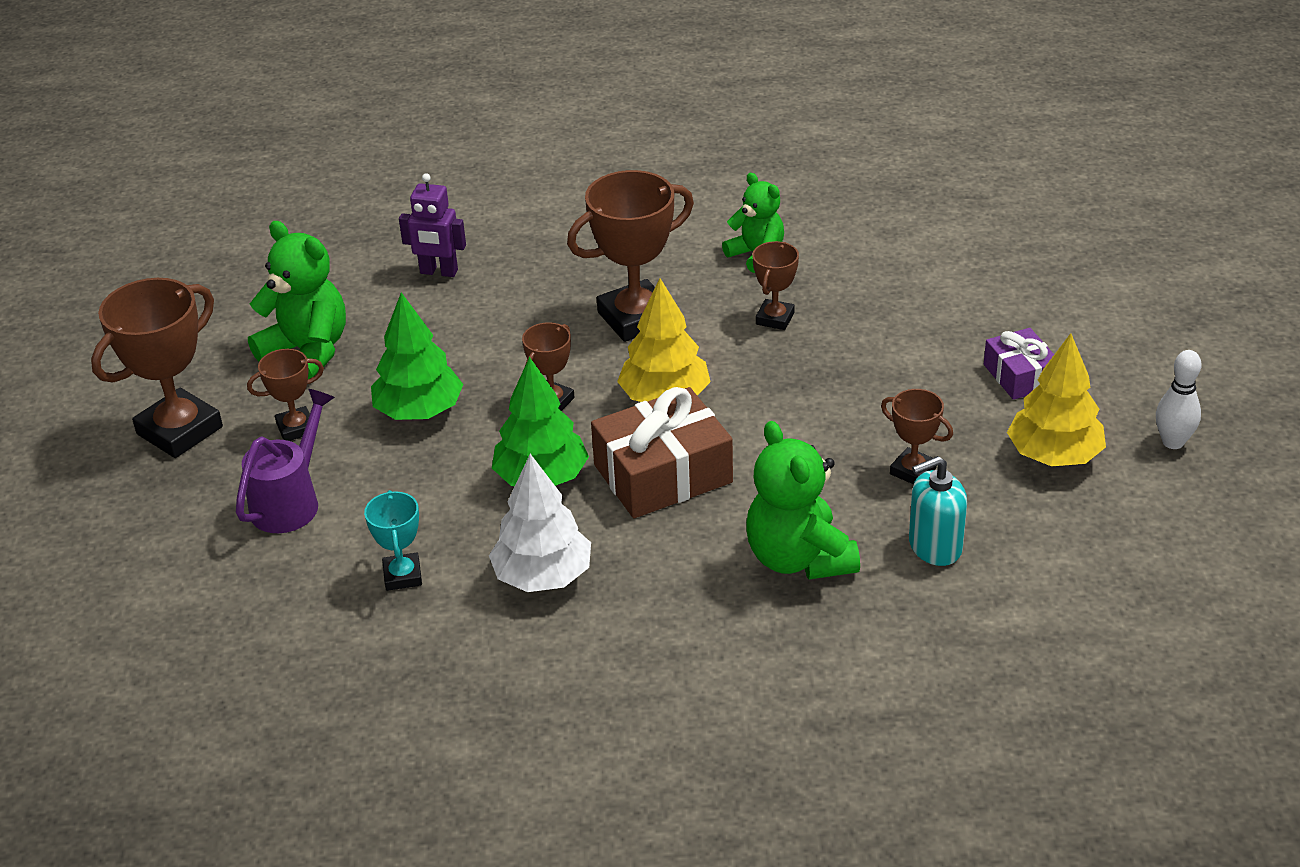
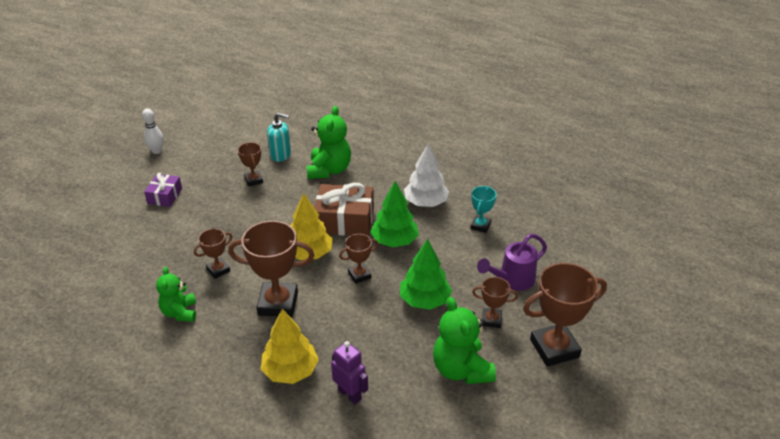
camera: 150 degrees left, 0 degrees up
(1054, 455) = (200, 164): yellow tree -> yellow tree (290, 371)

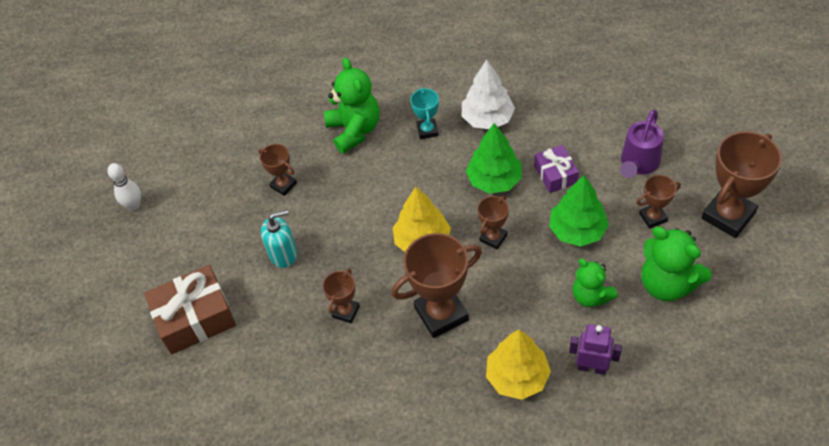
camera: 25 degrees left, 15 degrees up
(165, 196) = (201, 257): purple gift -> purple gift (555, 174)
(180, 312) = (351, 381): green teddy bear -> green teddy bear (591, 296)
(280, 155) = (284, 137): turquoise soap dispenser -> turquoise soap dispenser (283, 254)
(344, 220) = (424, 183): brown gift -> brown gift (195, 318)
(480, 226) = (562, 118): turquoise trophy -> turquoise trophy (427, 130)

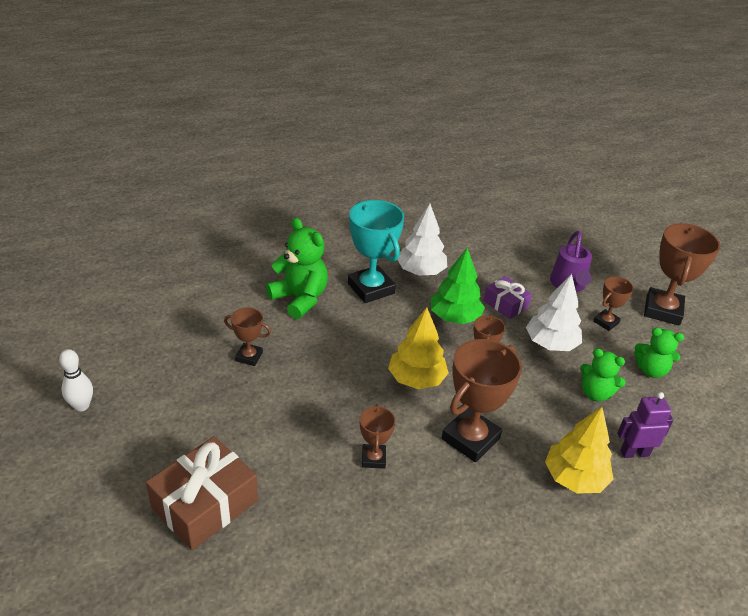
camera: 30 degrees left, 15 degrees down
(283, 254) = (279, 419): turquoise soap dispenser -> none
(427, 130) = (371, 288): turquoise trophy -> turquoise trophy, size x1.89
(577, 231) = (551, 344): green tree -> white tree
(667, 284) = (651, 370): green teddy bear -> green teddy bear, size x0.65

